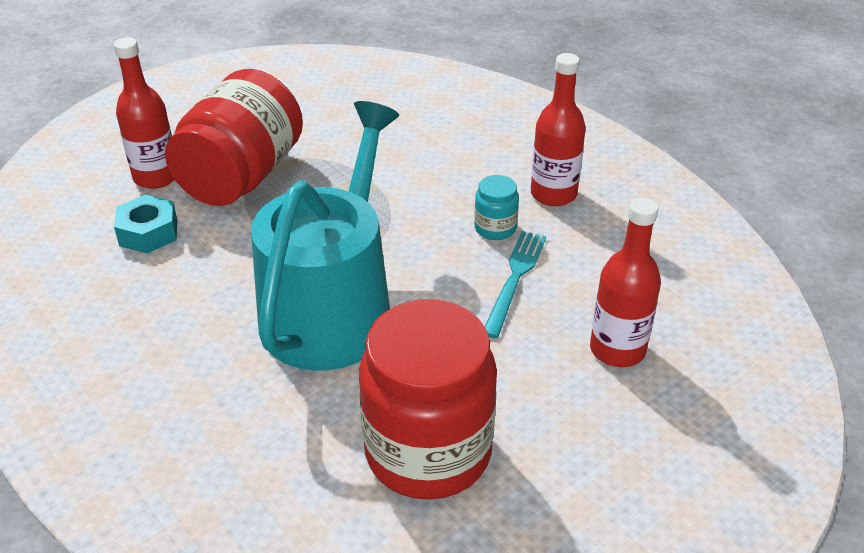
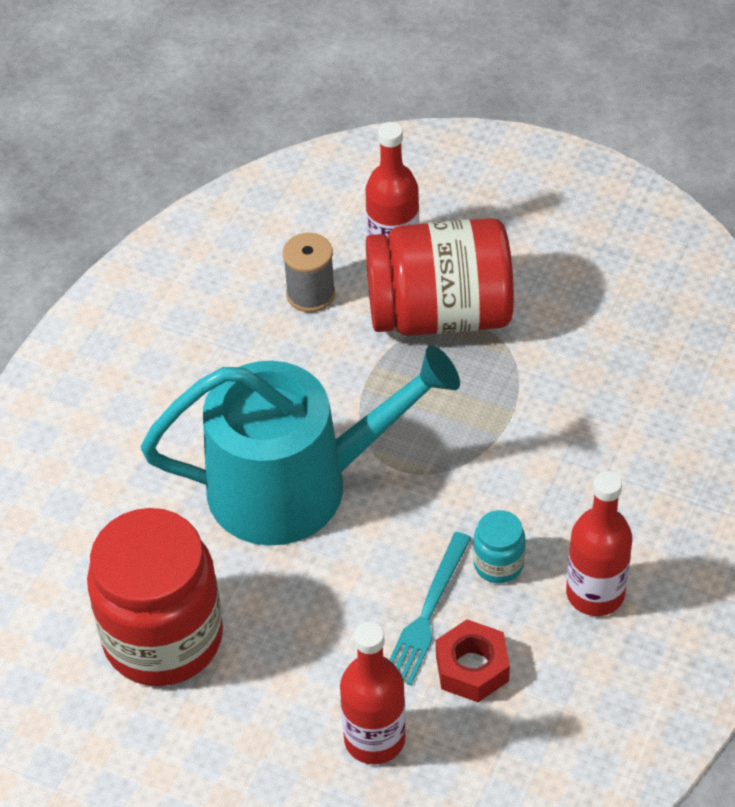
camera: 65 degrees right, 10 degrees up
(148, 233) = (310, 294): turquoise nut -> grey spool
(515, 279) = (427, 613): turquoise fork -> turquoise fork turned 120 degrees clockwise
(580, 274) = (472, 668): none -> red nut

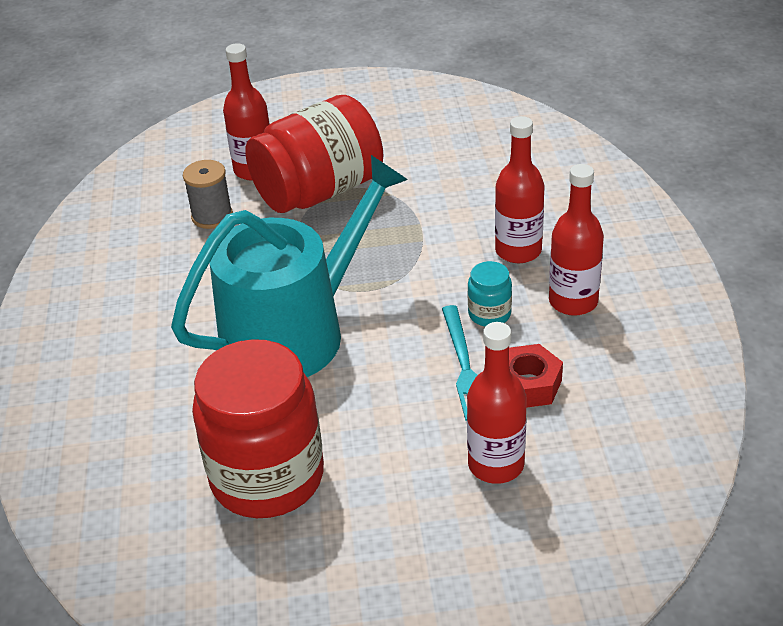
camera: 30 degrees left, 10 degrees down
(588, 499) = (518, 251): none -> red bottle

